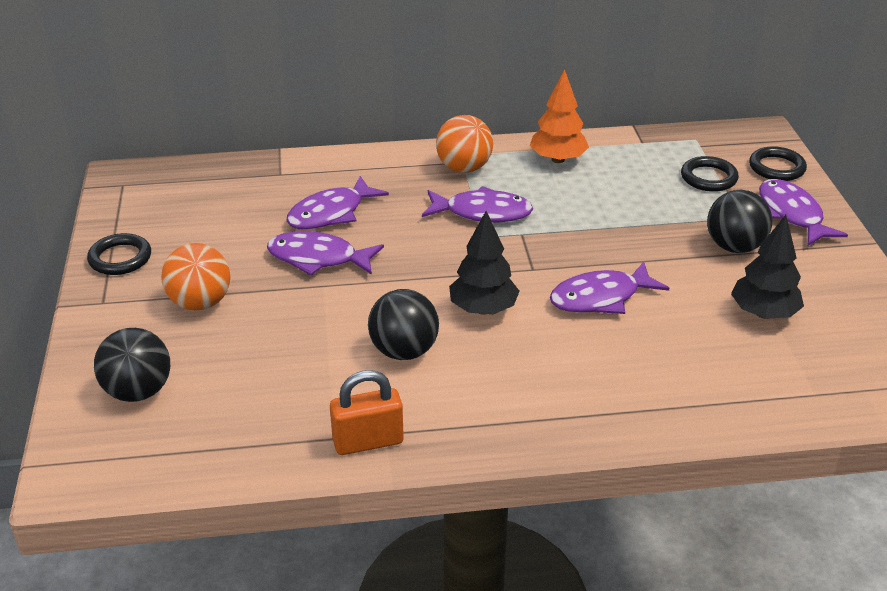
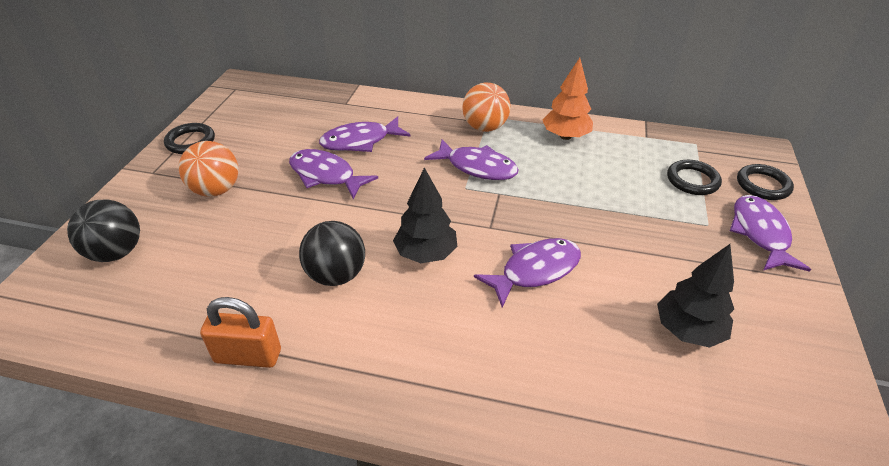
camera: 20 degrees right, 5 degrees up
(600, 298) = (535, 270): purple fish -> purple fish turned 150 degrees clockwise
(734, 247) = (688, 252): black ball -> none

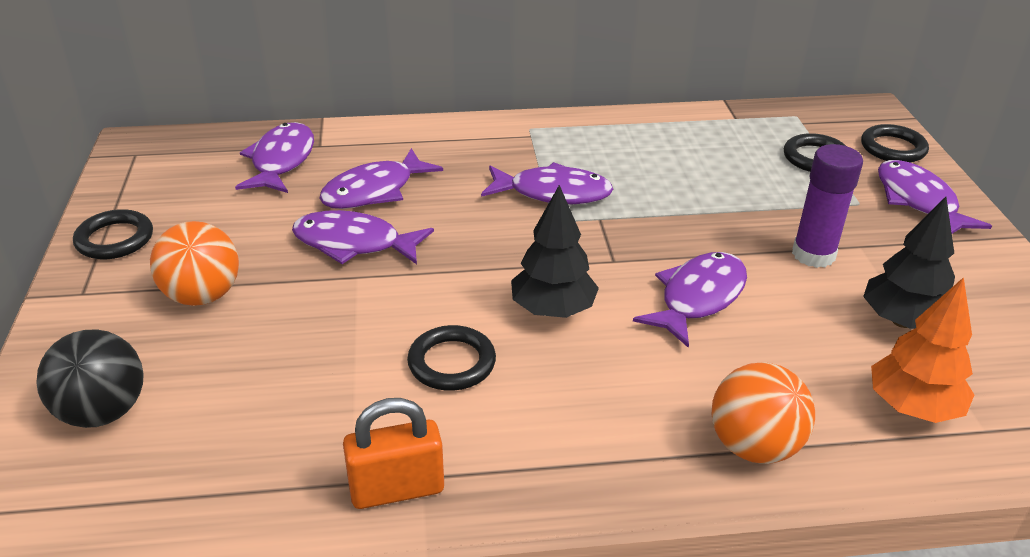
camera: 20 degrees left, 5 degrees down
(316, 109) = (281, 161): none -> purple fish
(336, 275) = (452, 363): black ball -> black ring
(485, 127) = (532, 142): orange ball -> orange ball (754, 446)
(565, 136) = (640, 135): orange tree -> orange tree (912, 407)
(645, 258) = (813, 254): none -> purple glue stick

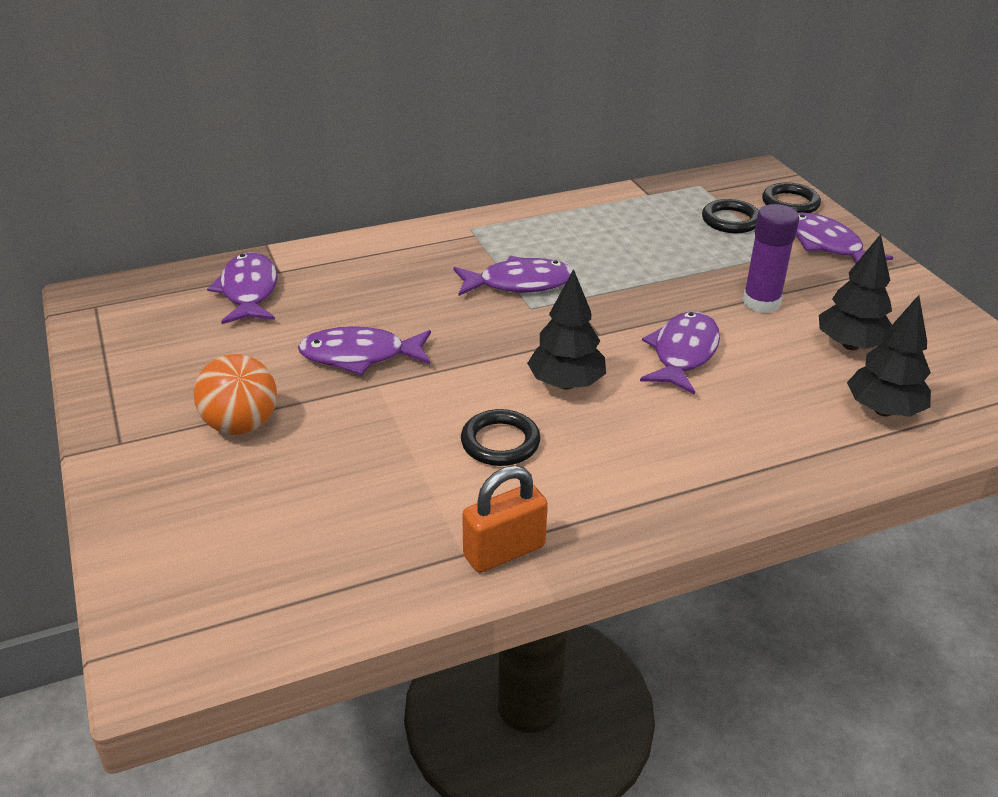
camera: 15 degrees left, 0 degrees up
(103, 412) = (204, 540): black ball -> none
(115, 239) = (123, 389): black ring -> none
(374, 191) = (354, 306): purple fish -> none
(754, 446) = (776, 462): orange ball -> none
(912, 407) = (883, 410): orange tree -> black tree

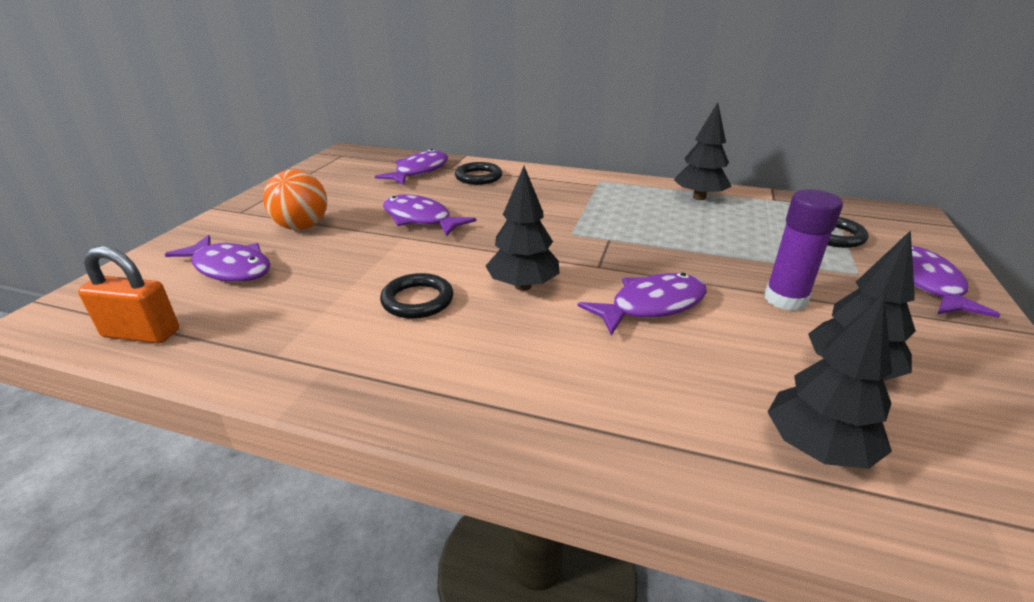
camera: 40 degrees right, 5 degrees down
(504, 551) = (299, 369): orange padlock -> orange padlock (141, 333)
(519, 283) = (585, 218): purple fish -> purple fish (230, 268)
(586, 216) = (699, 197): none -> black tree
(790, 203) = (918, 242): black ring -> black ring (478, 177)

